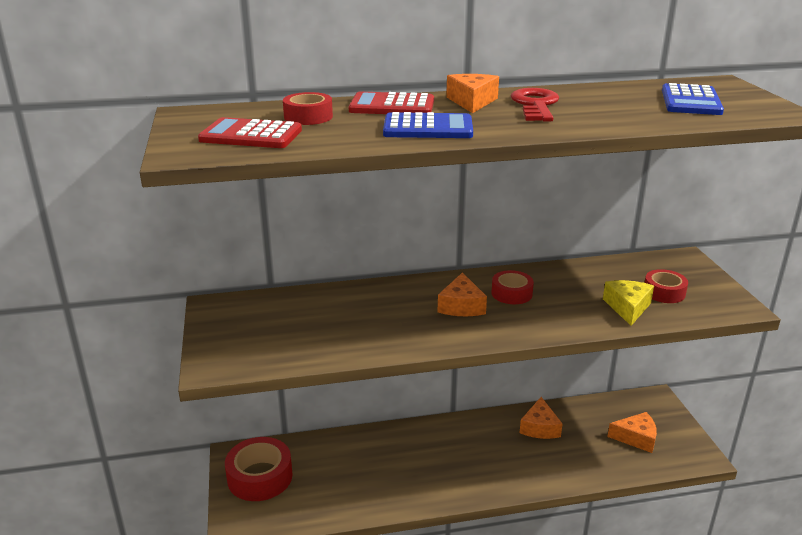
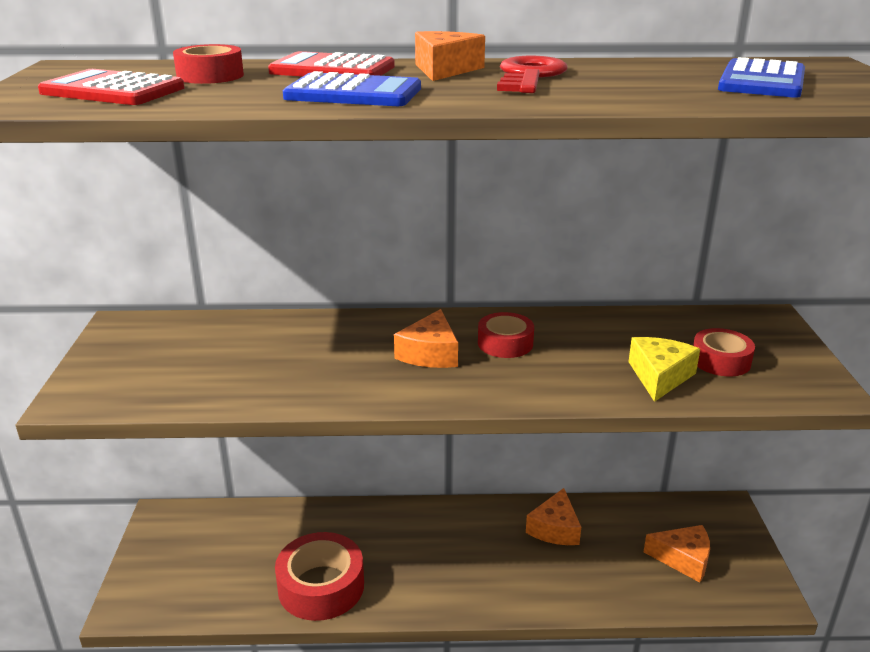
camera: 10 degrees right, 0 degrees up
(260, 477) = (179, 548): red tape -> red tape (321, 586)

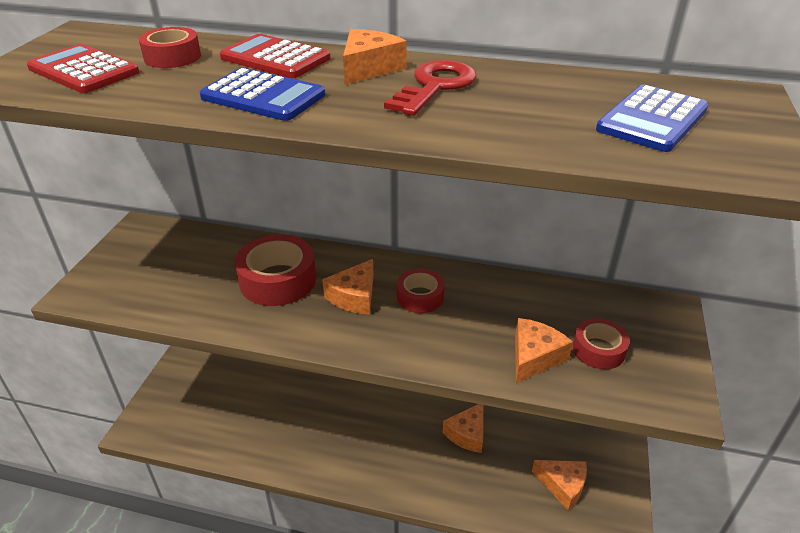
camera: 15 degrees right, 10 degrees up
(321, 586) = (271, 444): red tape -> red tape (278, 280)
(659, 376) = (534, 357): yellow cheese -> orange cheese

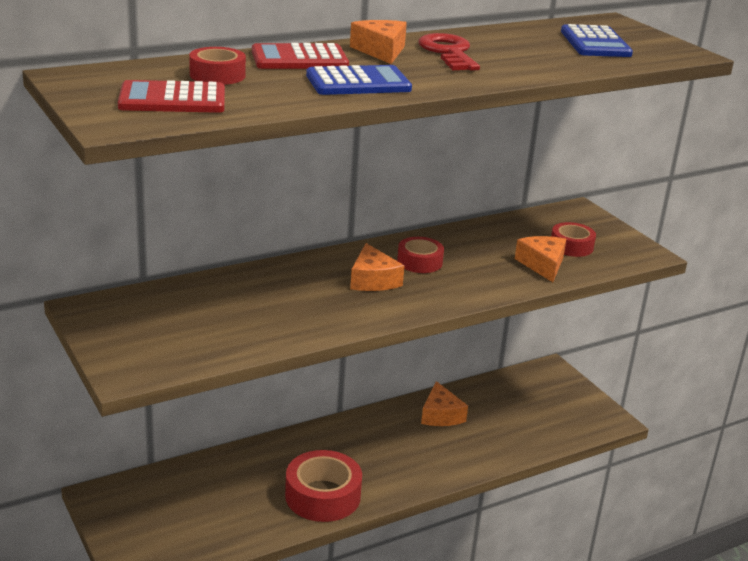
camera: 45 degrees left, 10 degrees down
(278, 280) = (294, 293): red tape -> red tape (323, 496)
(563, 485) = (543, 411): orange cheese -> none

